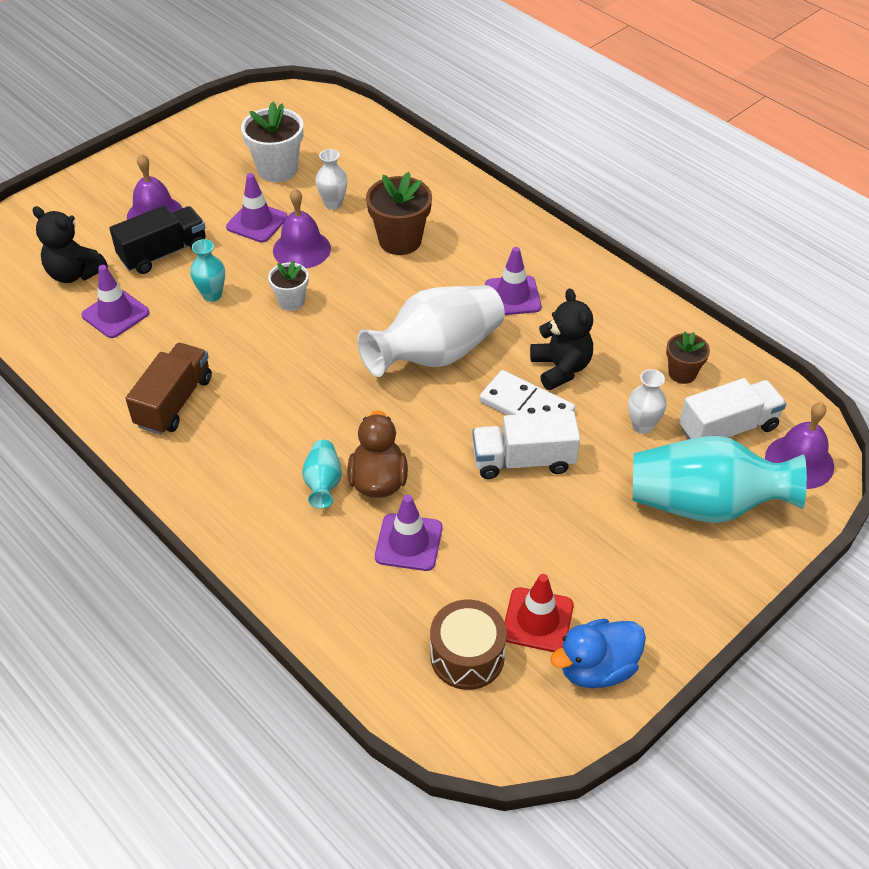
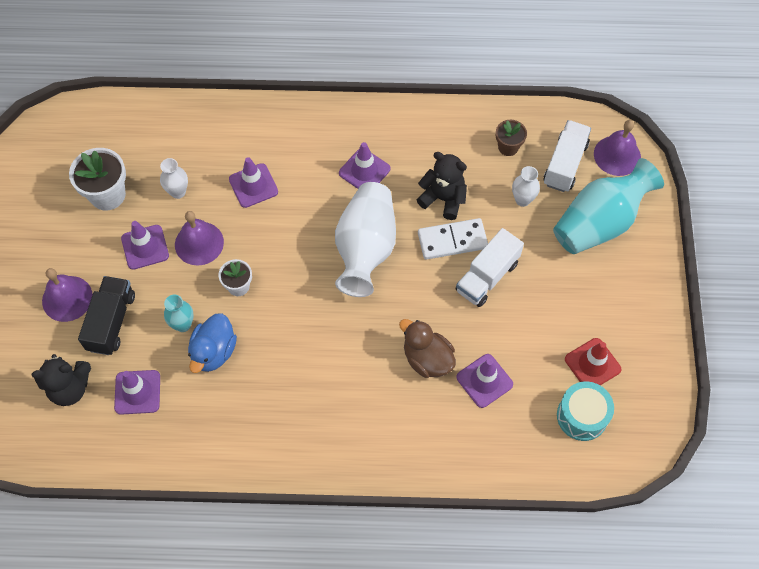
camera: 45 degrees left, 15 degrees up
(174, 402) = (253, 417): brown truck -> none
(323, 483) = (400, 388): turquoise vase -> none
(400, 241) = (253, 185): brown flower pot -> purple traffic cone
(467, 656) = (582, 416): brown drum -> turquoise drum
(596, 668) = (645, 364): blue duck -> blue duck (214, 352)

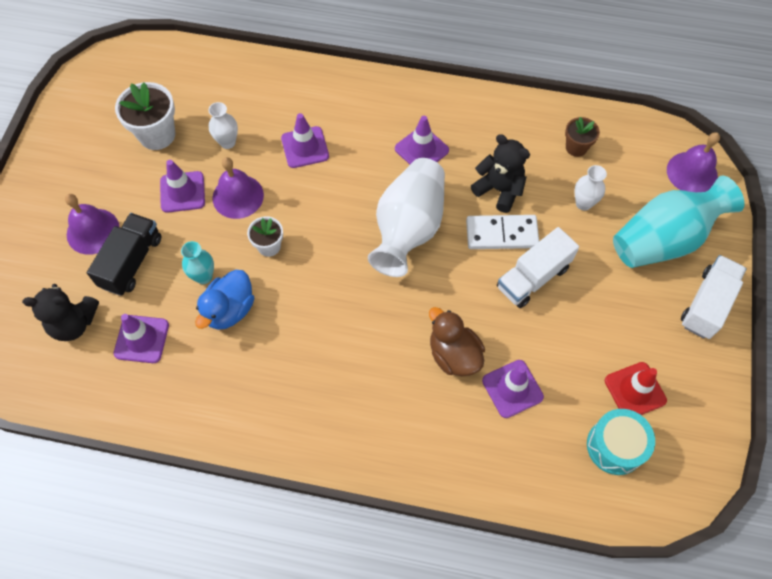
camera: 10 degrees right, 0 degrees up
(565, 164) = (634, 173): white truck -> white truck (707, 304)

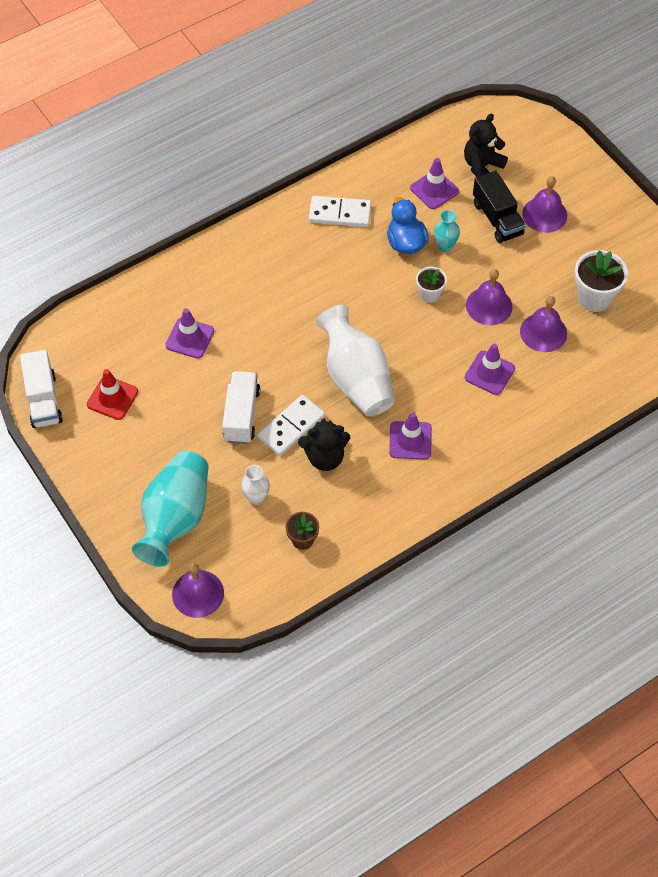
camera: 135 degrees right, 5 degrees down
(182, 192) = (526, 279): purple traffic cone -> none
(227, 142) = (543, 332): white vase -> purple bell
(248, 394) = (340, 213): none -> white domino
(454, 355) = (244, 328): brown duck -> none
(615, 446) = (98, 356): turquoise drum -> none
(707, 304) = (108, 494): white truck -> white truck (43, 400)

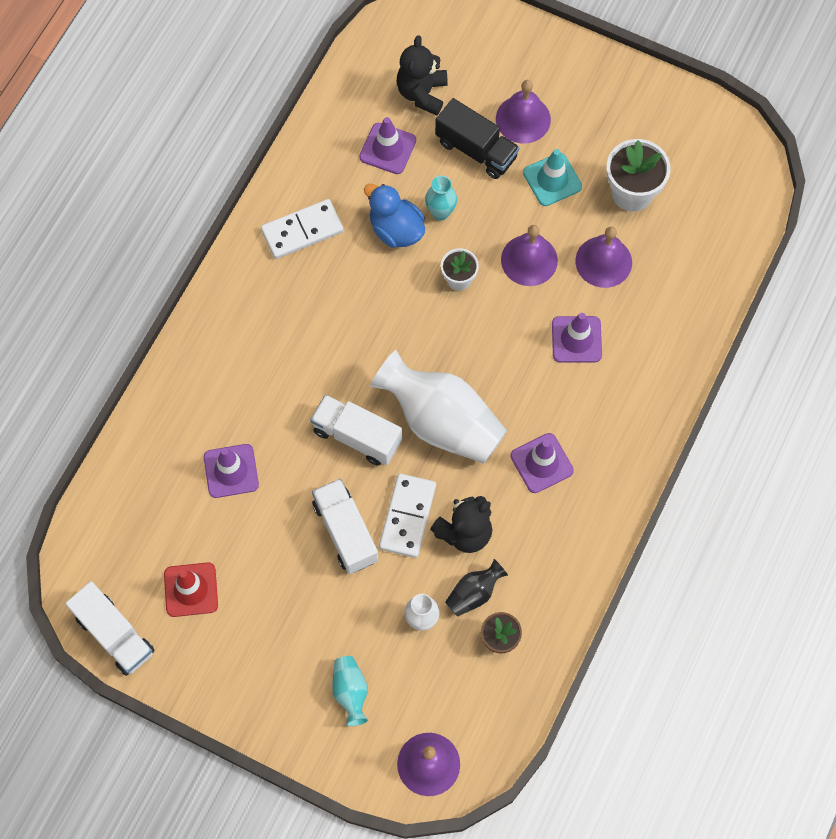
camera: 30 degrees left, 10 degrees up
(175, 518) = (350, 692): turquoise vase -> turquoise vase, size x0.46
(290, 359) = (357, 436): none -> white truck
(305, 500) = (474, 593): none -> black vase
(540, 262) = (552, 180): none -> turquoise traffic cone

